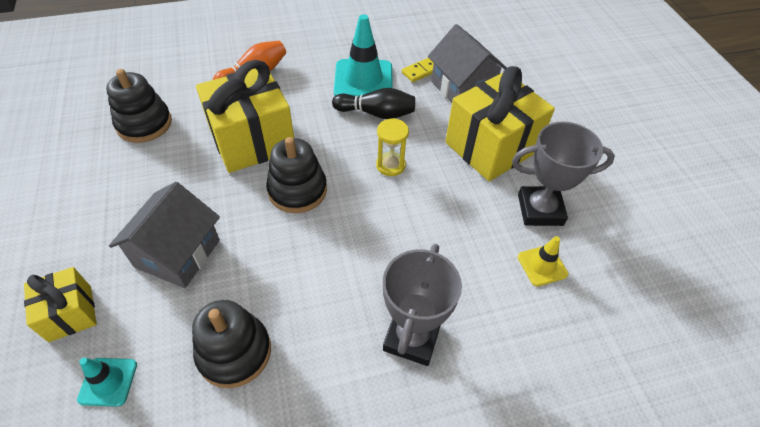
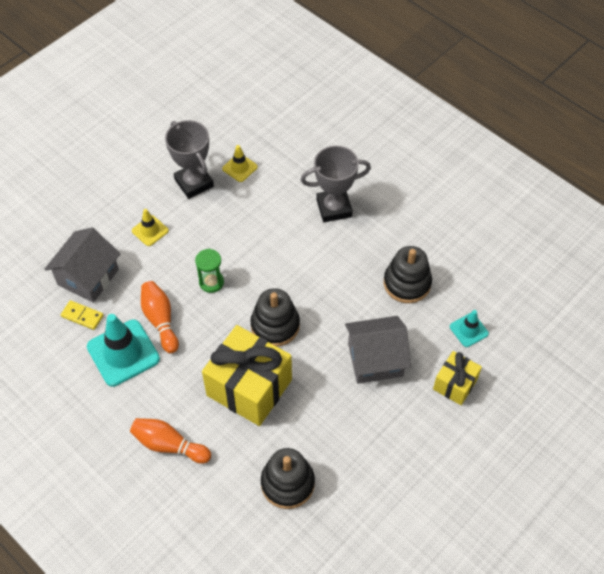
camera: 120 degrees left, 5 degrees up
(376, 113) = (160, 320): black bowling pin -> orange bowling pin
(390, 165) = (211, 282): yellow hourglass -> green hourglass
(491, 147) = (150, 231): yellow gift -> yellow traffic cone

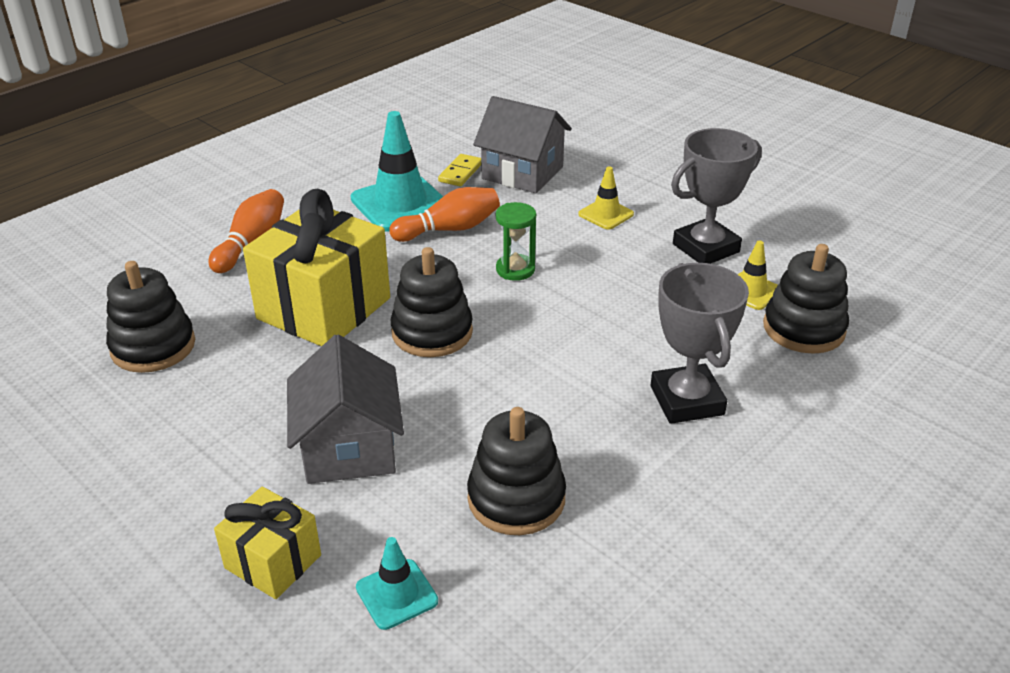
camera: 90 degrees right, 20 degrees down
(275, 150) = (803, 328): none -> black stacking toy

